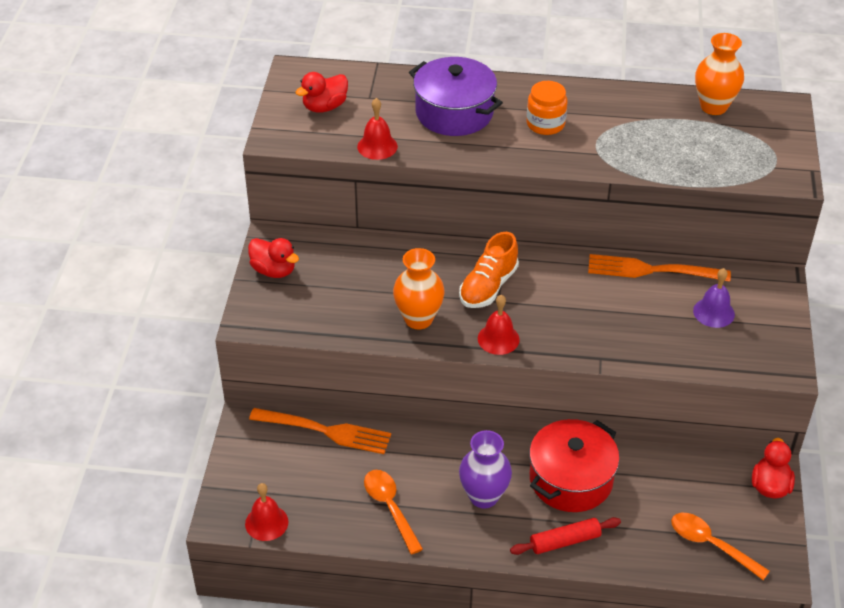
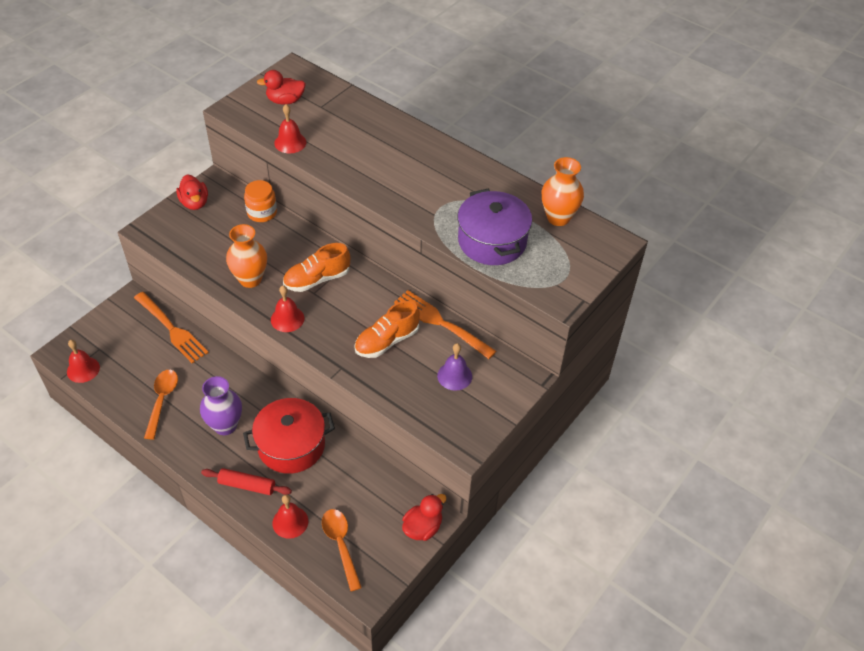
camera: 30 degrees right, 5 degrees up
(454, 113) = (365, 141): purple pot -> purple pot (492, 241)
(545, 124) = (420, 176): orange jar -> orange jar (262, 213)
(618, 312) = (387, 341): none -> orange shoe
(642, 551) = (290, 522): none -> red bell

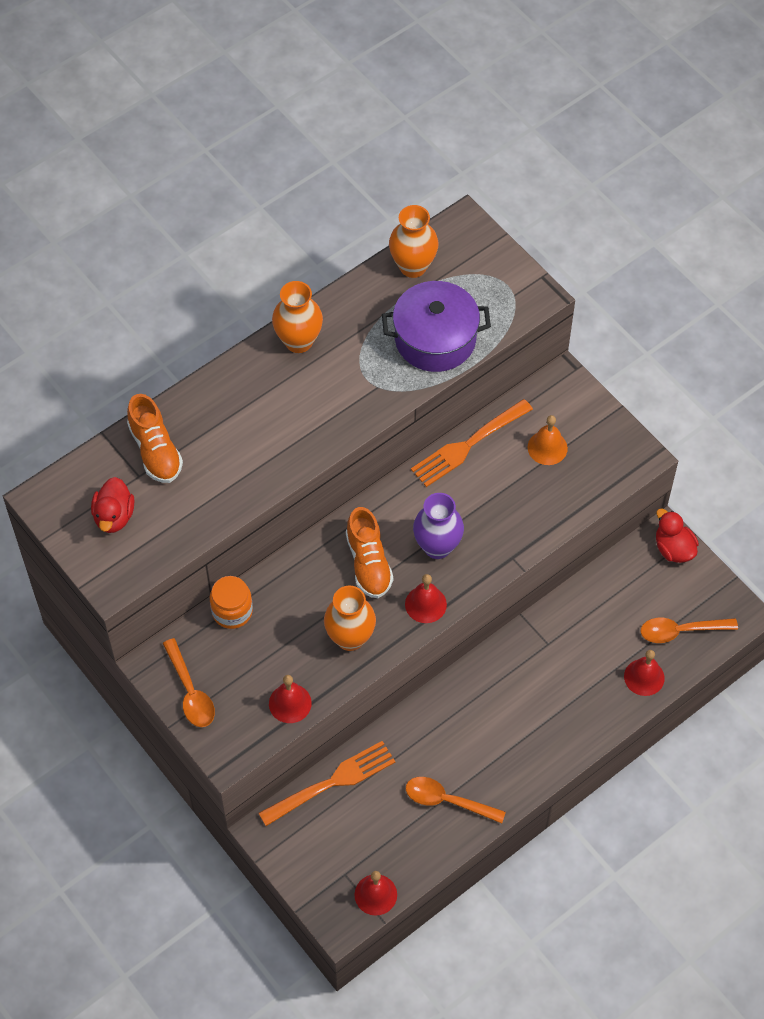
camera: 75 degrees left, 10 degrees up
(195, 203) = (190, 692): red duck -> orange spoon
(225, 425) = (500, 731): purple vase -> purple vase (437, 546)
(247, 485) = (588, 716): red rolling pin -> none
(290, 142) = (204, 521): red bell -> red bell (290, 703)
(291, 445) = (543, 663): red pot -> none
(387, 341) = (483, 504): orange shoe -> orange shoe (155, 450)
(454, 376) = (547, 447): purple bell -> orange bell
(461, 165) = (298, 341): none -> orange vase

